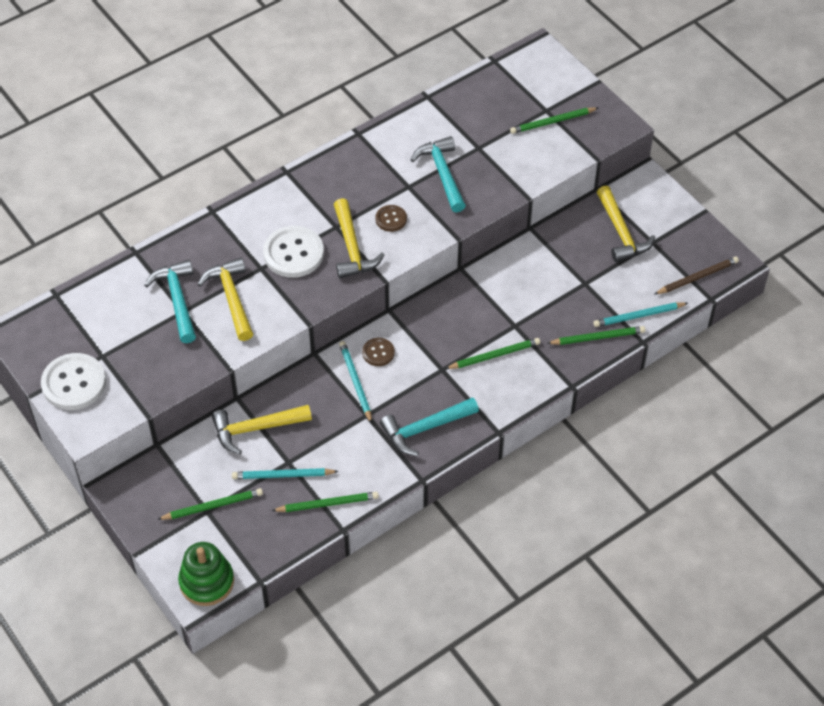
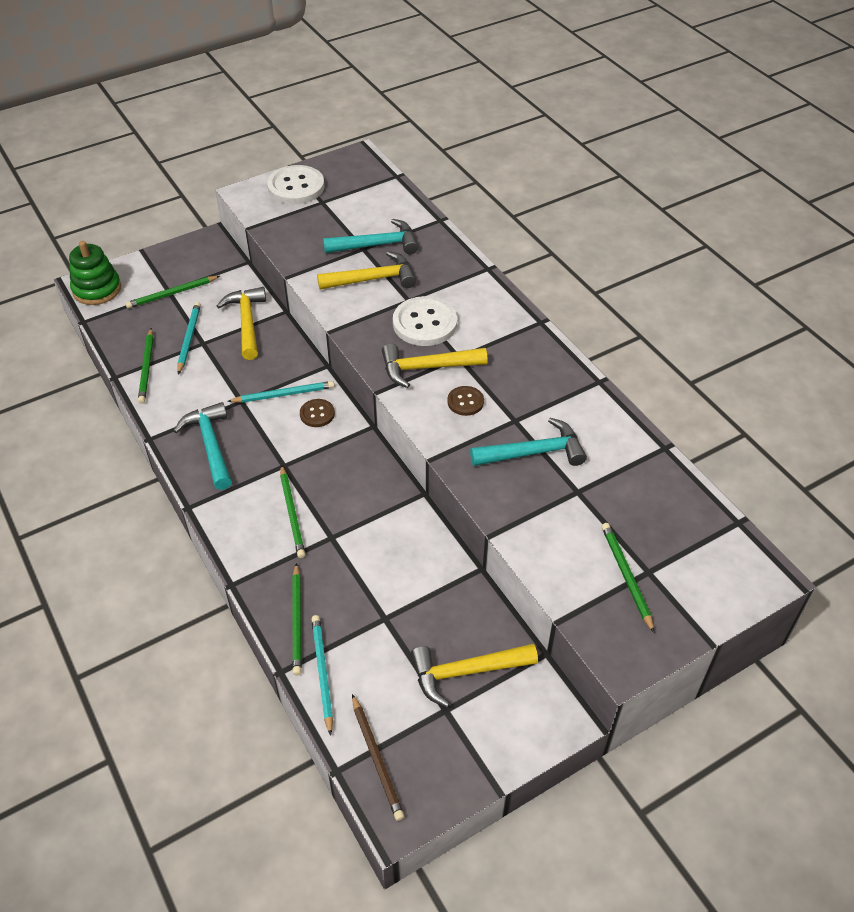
camera: 95 degrees right, 5 degrees down
(212, 506) = (172, 294): green pencil -> green pencil turned 75 degrees clockwise

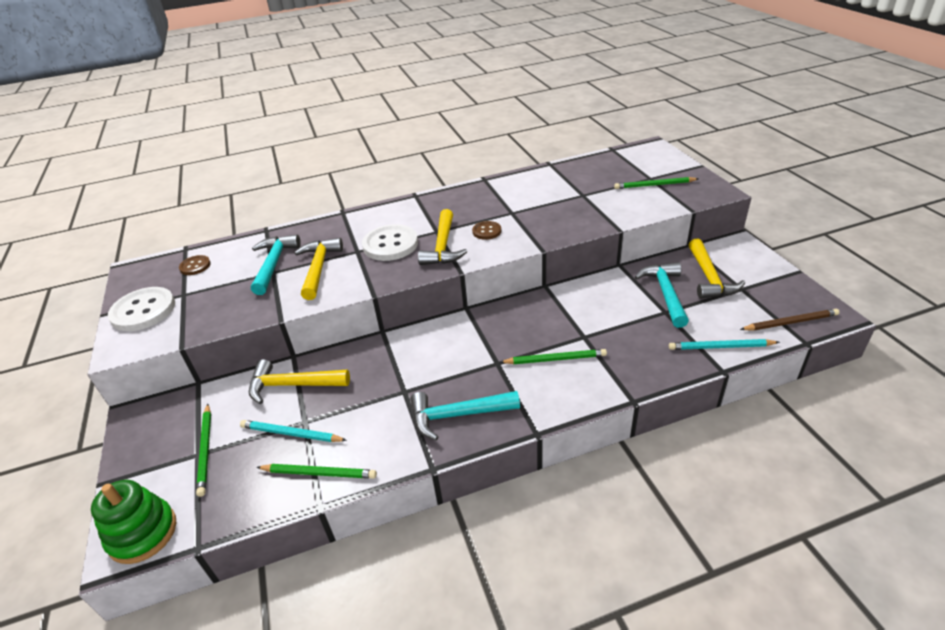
camera: 75 degrees left, 10 degrees down
(283, 394) = (407, 360): turquoise pencil -> none
(297, 621) = (671, 359): green pencil -> none
(317, 414) = (441, 339): brown button -> brown button (195, 266)
(534, 452) = (545, 207): turquoise hammer -> turquoise hammer (665, 293)

